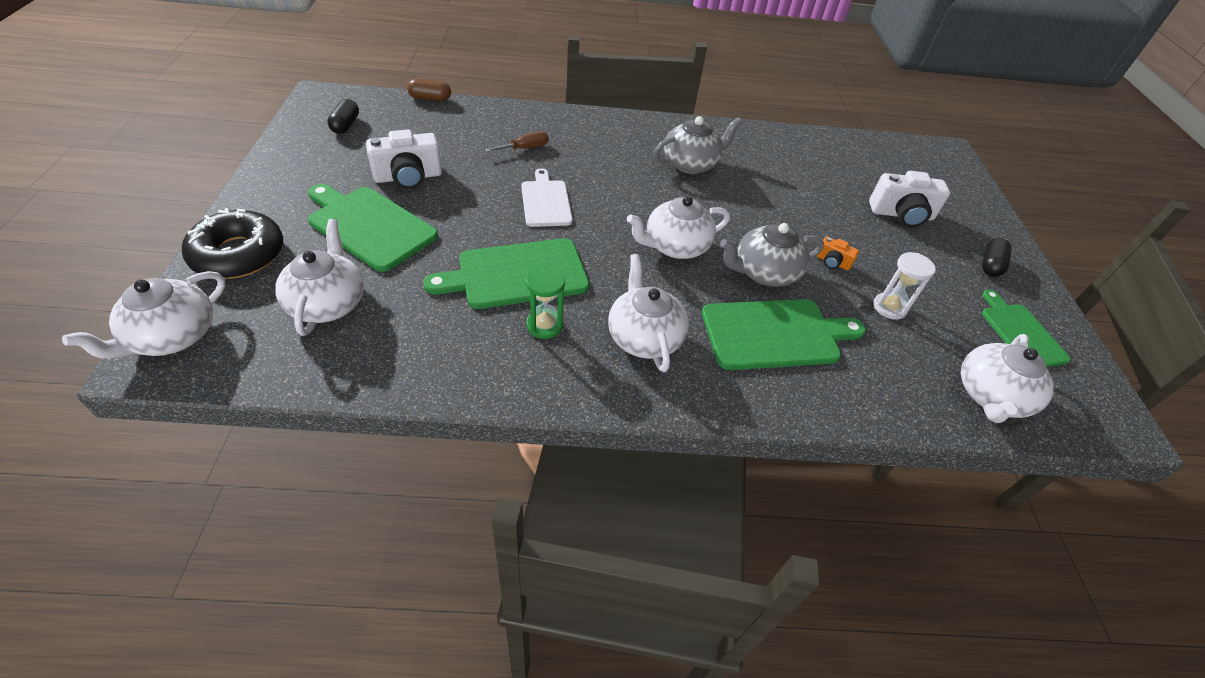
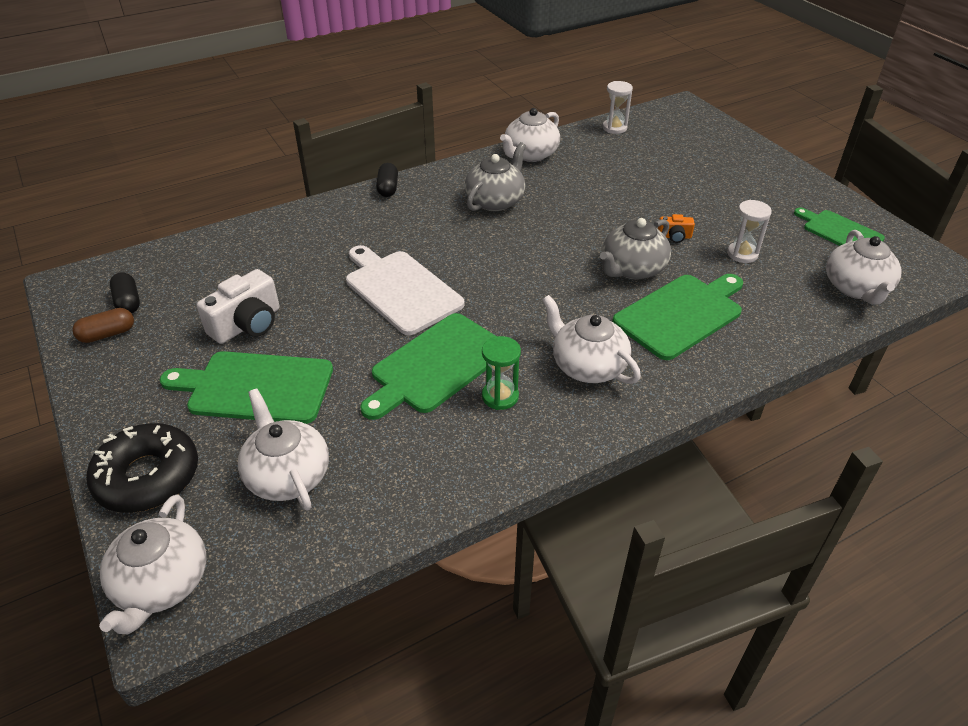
camera: 25 degrees left, 5 degrees down
(430, 98) = (192, 238): brown capsule -> brown capsule (107, 334)
(525, 148) = (335, 249): brown screwdriver -> none
(546, 201) = (401, 289): white cutting board -> white cutting board, size x1.53
(675, 246) = (545, 279): white teapot -> white teapot (530, 154)
(859, 145) = (614, 128): none -> white hourglass
(901, 214) = (692, 175): white camera -> none
(990, 265) = (782, 188): black capsule -> black capsule (388, 188)

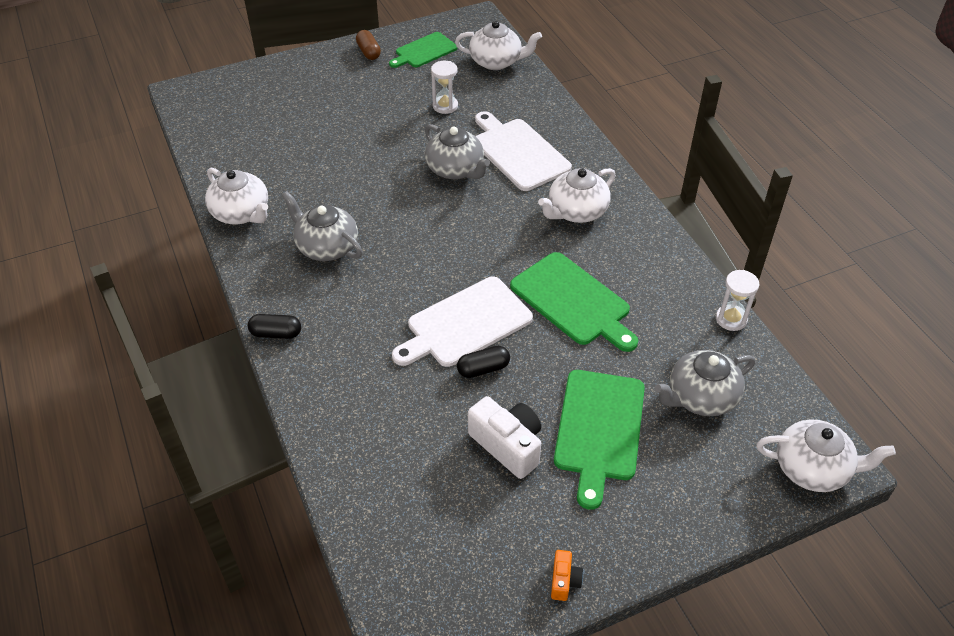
camera: 85 degrees left, 5 degrees up
(107, 334) = (514, 577): brown capsule -> brown capsule (368, 52)
(128, 302) = (458, 568): black capsule -> black capsule (483, 369)
(148, 476) = (710, 498): black donut -> none
(287, 475) = (701, 397): white teapot -> grey teapot
(500, 396) = (610, 264): green hourglass -> none
(614, 128) = (209, 145): white hourglass -> white hourglass (731, 319)
(674, 237) = (413, 138): orange camera -> orange camera (564, 581)
(681, 314) = (518, 152): green cutting board -> white cutting board

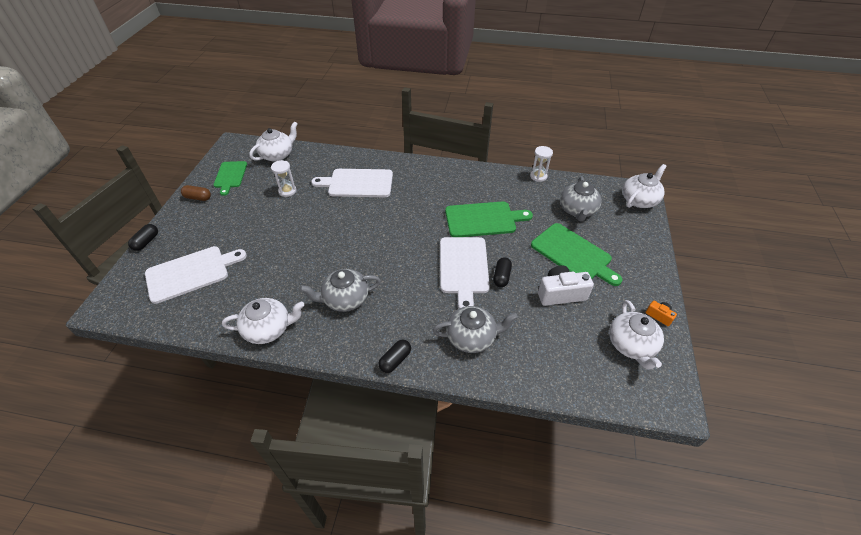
camera: 55 degrees left, 0 degrees up
(266, 116) = (191, 273): none -> white cutting board
(278, 61) = (146, 242): none -> black capsule
(455, 169) = (343, 212): grey teapot -> grey teapot (472, 337)
(576, 211) = (423, 186): white teapot -> white teapot (631, 345)

